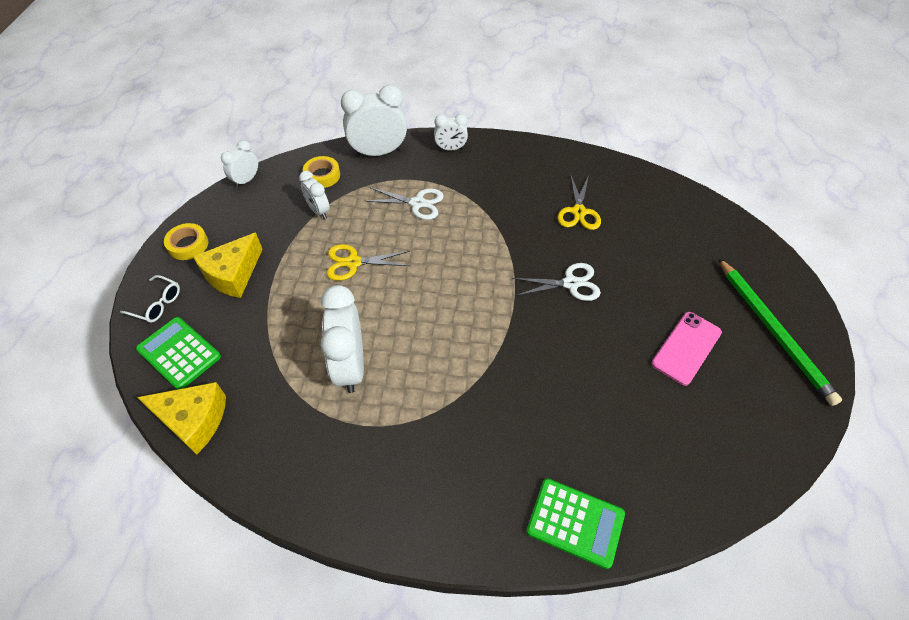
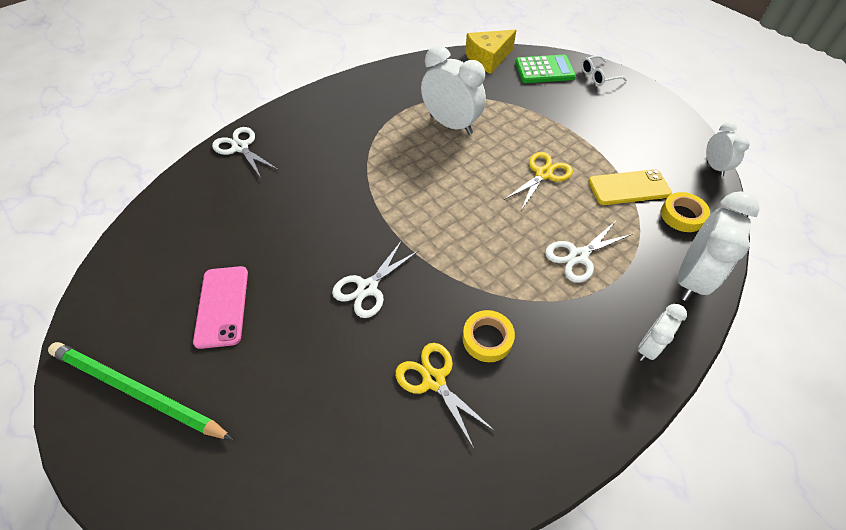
camera: 135 degrees right, 0 degrees up
(188, 245) = (650, 107): yellow tape -> yellow tape (487, 339)
(233, 274) = (594, 114): yellow cheese -> none
(318, 211) = (629, 187): white clock -> yellow phone
(575, 522) = (240, 147): green calculator -> white scissors

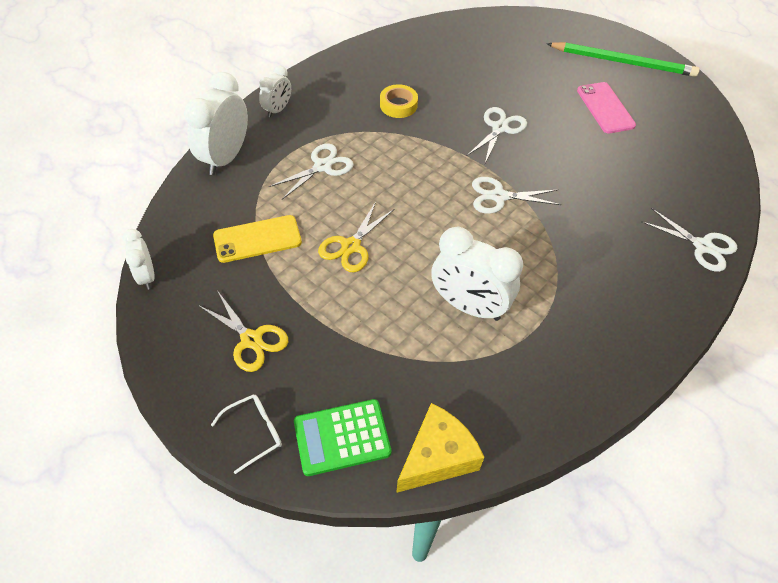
camera: 170 degrees right, 0 degrees up
(398, 206) = (499, 196): none -> white scissors
(434, 380) = (432, 81): yellow scissors -> yellow scissors (251, 340)
(682, 215) = (210, 213): yellow tape -> none

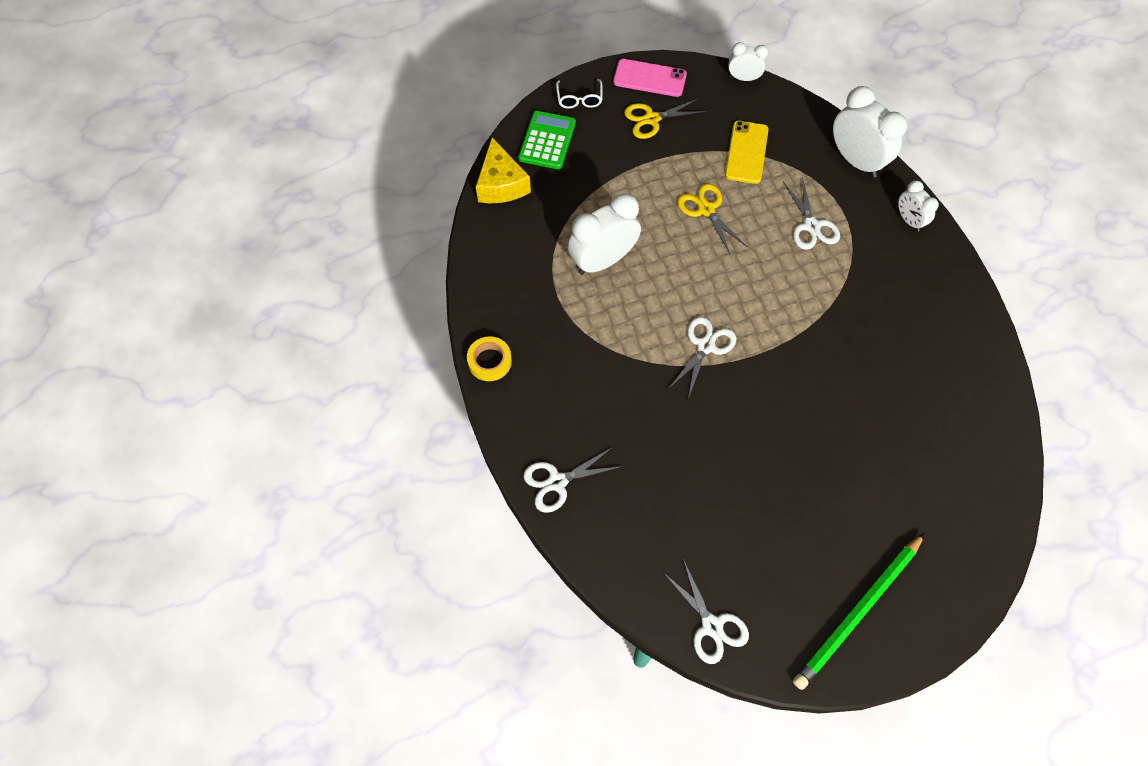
camera: 120 degrees right, 10 degrees up
(398, 105) = (874, 325): yellow tape -> yellow tape (489, 361)
(499, 128) = (798, 400): white scissors -> white scissors (712, 625)
(605, 108) = (784, 529): pink phone -> pink phone (649, 78)

